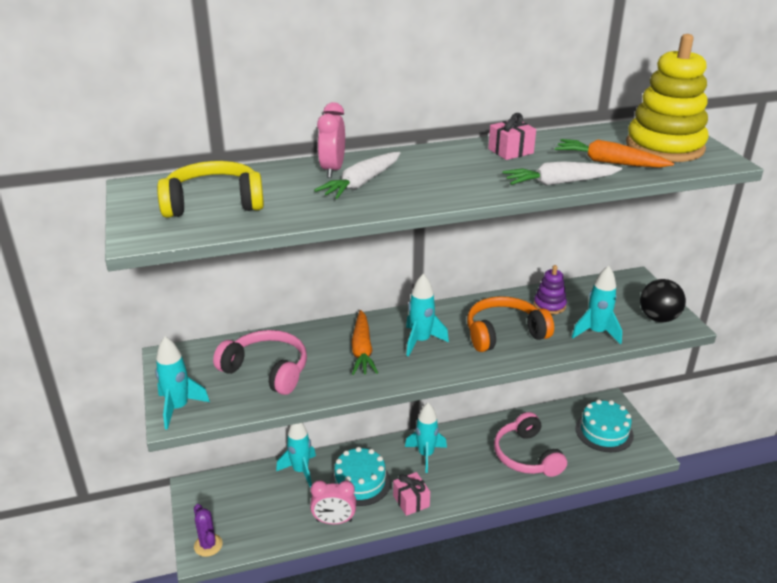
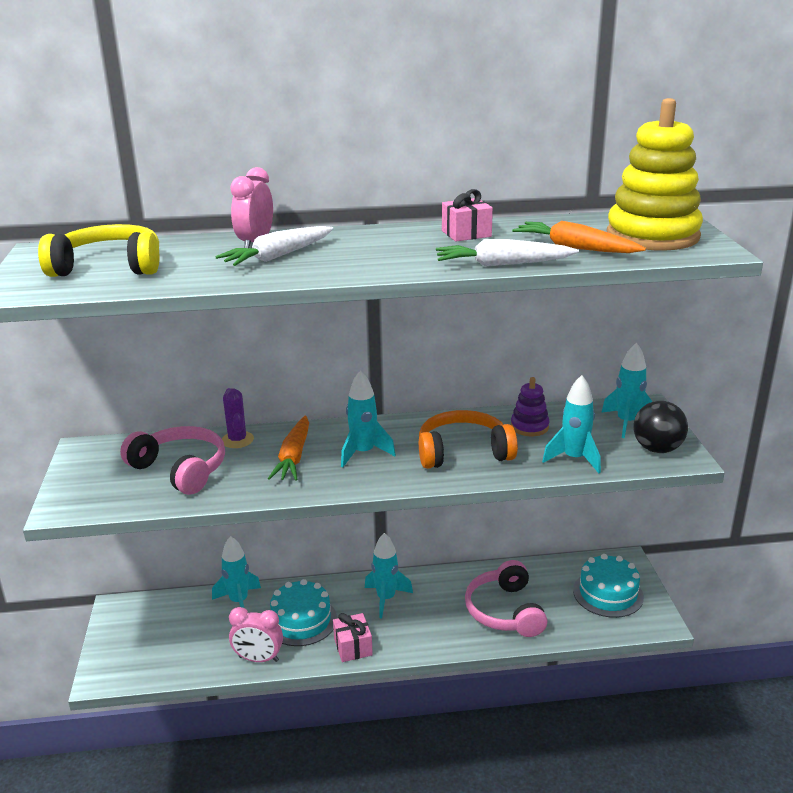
camera: 10 degrees right, 5 degrees down
(178, 408) = (70, 499): turquoise rocket -> turquoise rocket (626, 423)
(208, 545) = (112, 669): purple cactus -> purple cactus (237, 440)

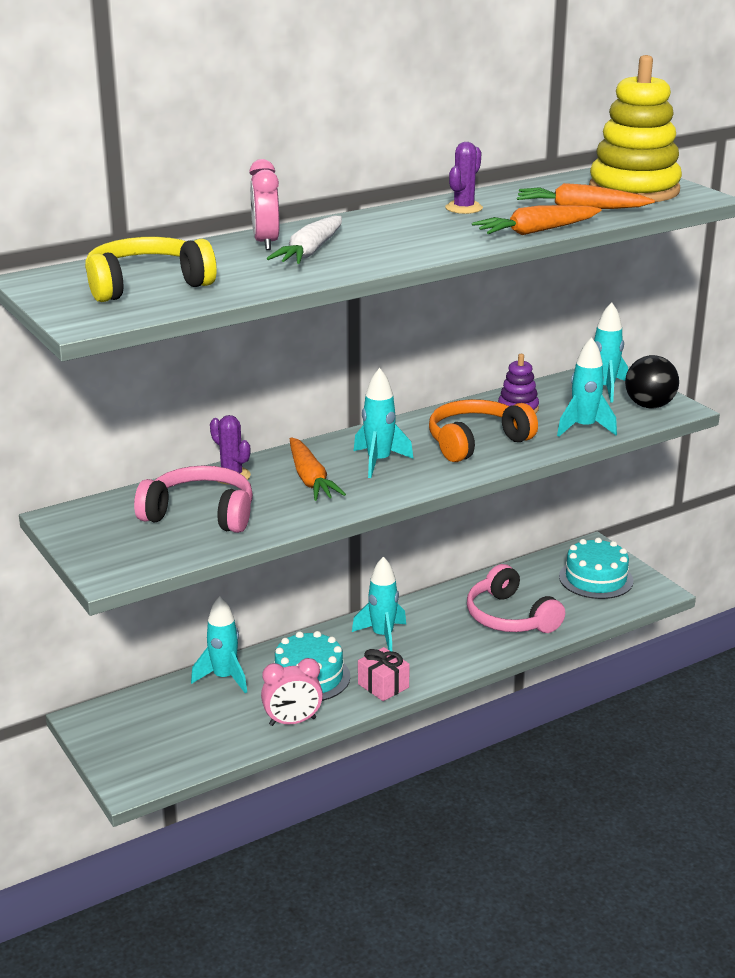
camera: 25 degrees left, 0 degrees up
(466, 234) = (464, 208): pink gift -> purple cactus
(502, 264) = (536, 231): white carrot -> orange carrot

